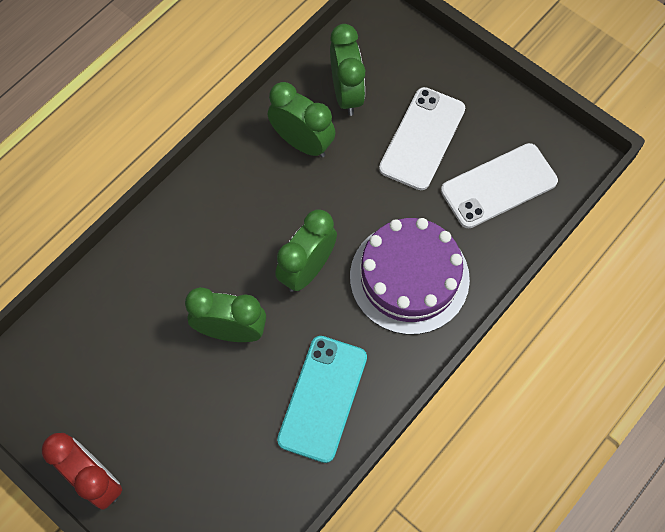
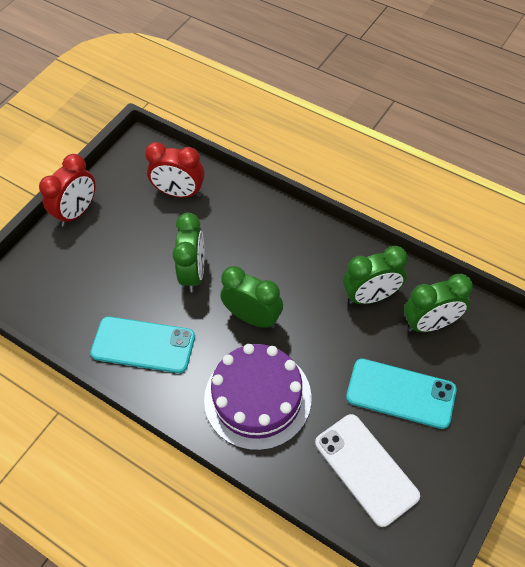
camera: 85 degrees right, 10 degrees down
(98, 338) = (179, 193): none -> red clock
(302, 143) = (371, 296): green clock -> green clock turned 45 degrees clockwise
(422, 138) = (401, 393): white phone -> turquoise phone

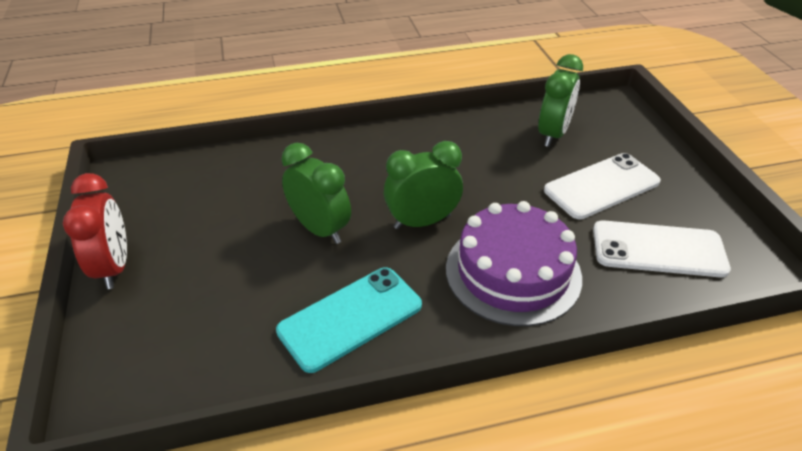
camera: 50 degrees left, 15 degrees down
(179, 193) = (219, 183): red clock -> none
(371, 296) = (490, 146): green clock -> none
(401, 393) = (601, 186): turquoise phone -> white phone

